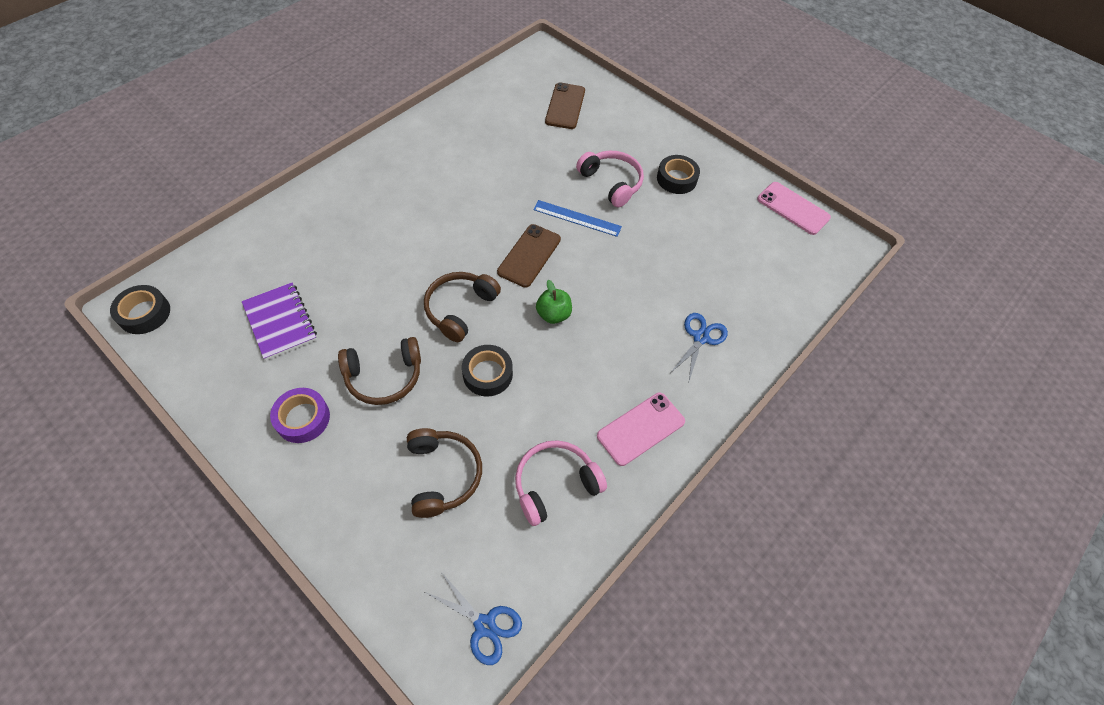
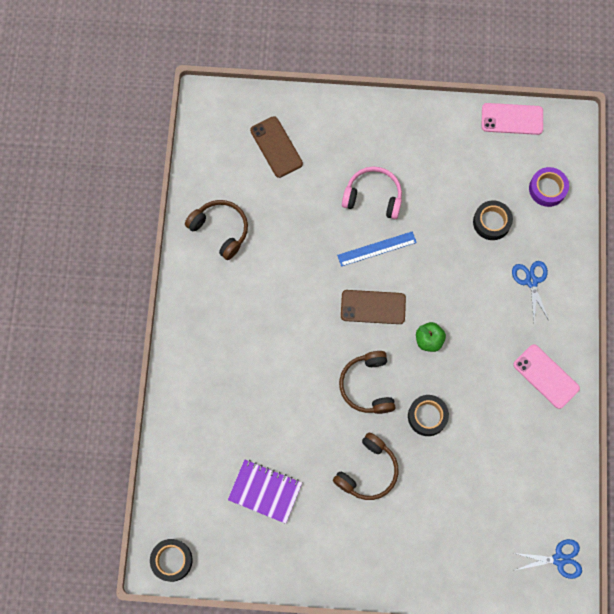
camera: 35 degrees left, 15 degrees up
(303, 418) = (348, 537): purple tape -> purple tape (547, 189)
(443, 475) = (462, 500): brown headphones -> brown headphones (220, 230)
(529, 255) = (373, 307): brown phone -> brown phone turned 75 degrees counterclockwise
(555, 484) = (527, 452): pink headphones -> none
(640, 428) = (546, 376): pink phone -> pink phone turned 60 degrees counterclockwise
(676, 179) = (414, 155): black tape -> black tape (491, 222)

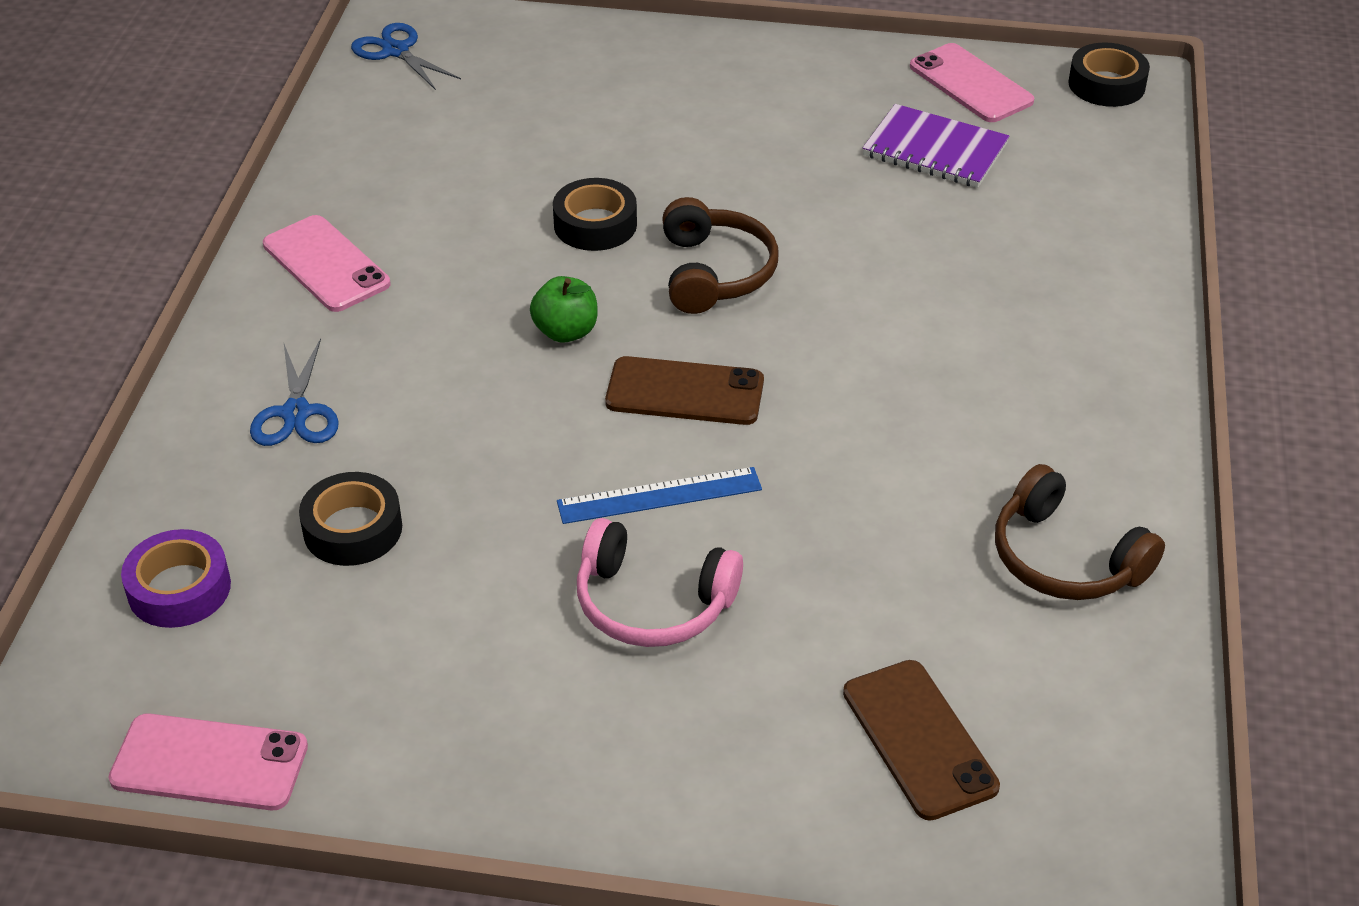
camera: 175 degrees left, 30 degrees down
(245, 554) = (970, 84): none -> pink phone
(368, 471) = (729, 163): brown headphones -> none
(559, 559) = (396, 51): blue scissors -> blue scissors turned 45 degrees clockwise

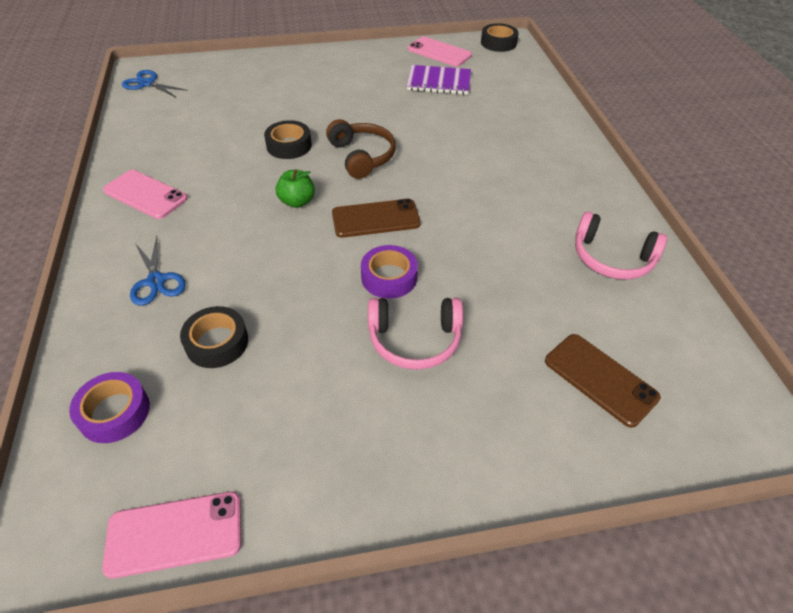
camera: 20 degrees left, 5 degrees up
(659, 496) = (389, 277): blue ruler -> purple tape
(1065, 559) = (612, 258): brown headphones -> pink headphones

